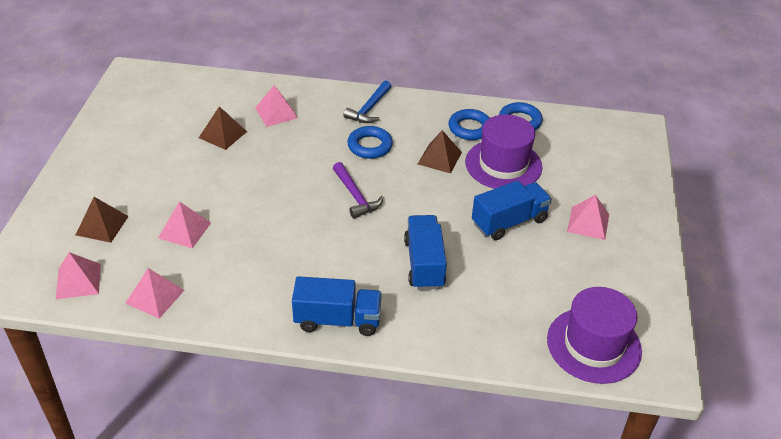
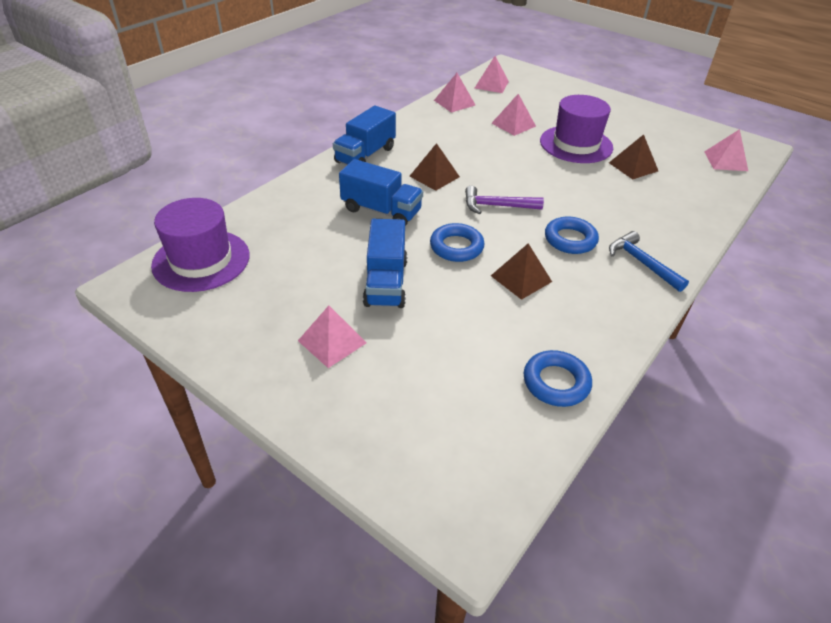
camera: 120 degrees right, 0 degrees up
(102, 225) = (542, 100): brown pyramid -> brown pyramid (434, 176)
(276, 113) = (658, 202): pink pyramid -> pink pyramid (725, 161)
(470, 128) = (564, 326): blue ring -> blue ring (456, 247)
(503, 164) = (478, 322): purple hat -> purple hat (576, 144)

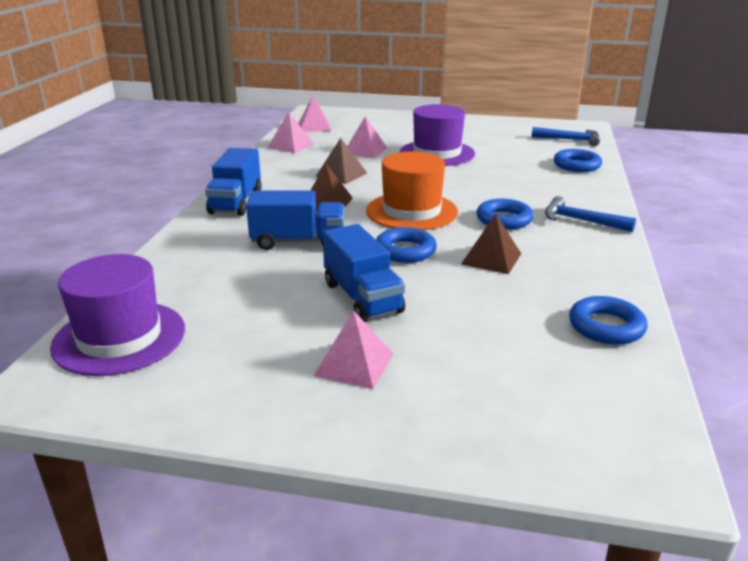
camera: 25 degrees left, 15 degrees down
(496, 206) = (411, 211): purple hammer -> orange hat
(633, 167) = (502, 158): brown pyramid -> brown pyramid (341, 174)
(701, 195) = (576, 165): none -> blue ring
(725, 161) = (570, 140): pink pyramid -> blue hammer

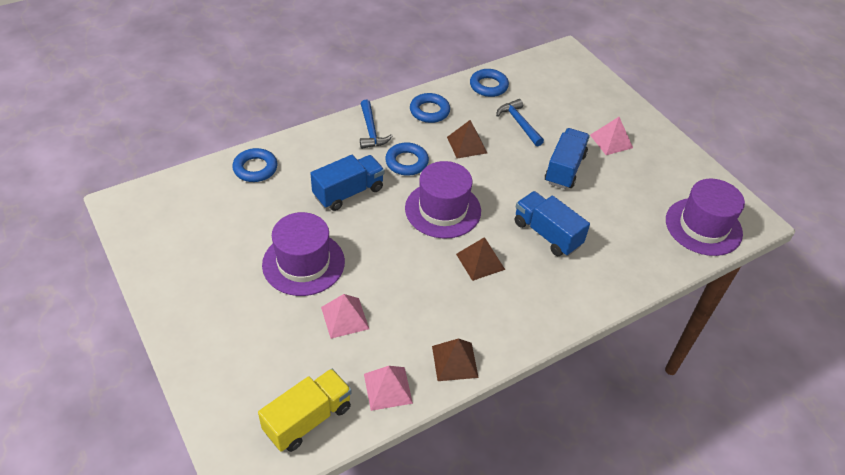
camera: 135 degrees left, 20 degrees up
(236, 202) = (539, 314): blue truck -> blue truck (348, 192)
(314, 126) = (308, 419): pink pyramid -> yellow truck
(341, 174) = (420, 292): brown pyramid -> brown pyramid (455, 361)
(405, 251) = (499, 181): blue ring -> blue ring (429, 111)
(411, 211) = (443, 209): orange hat -> purple hat
(570, 140) = (180, 196): blue hammer -> blue hammer (519, 123)

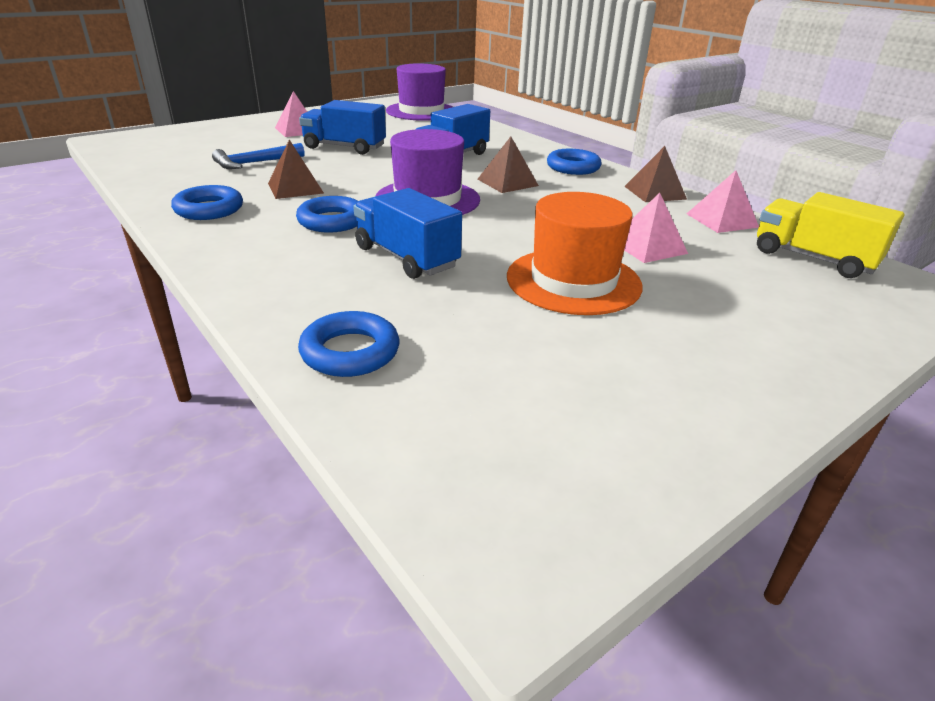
camera: 95 degrees left, 15 degrees down
(303, 263) = (573, 281): purple hat -> orange hat
(371, 131) = (248, 248): blue hammer -> none
(488, 86) = (162, 176): blue ring -> blue ring (573, 167)

